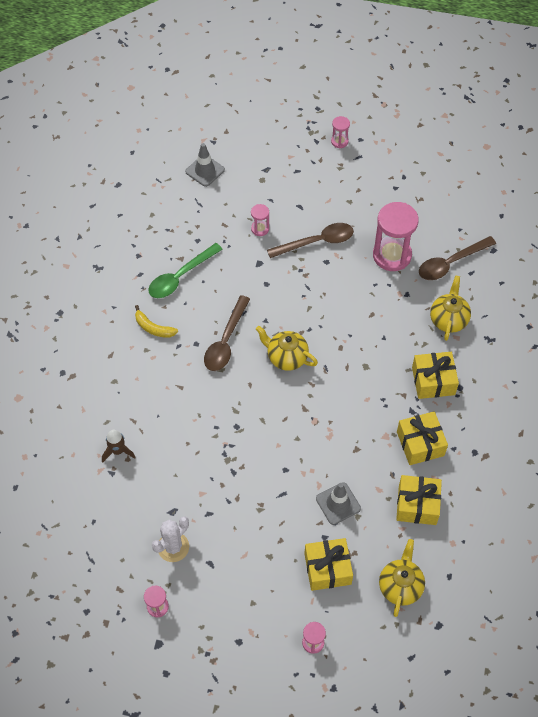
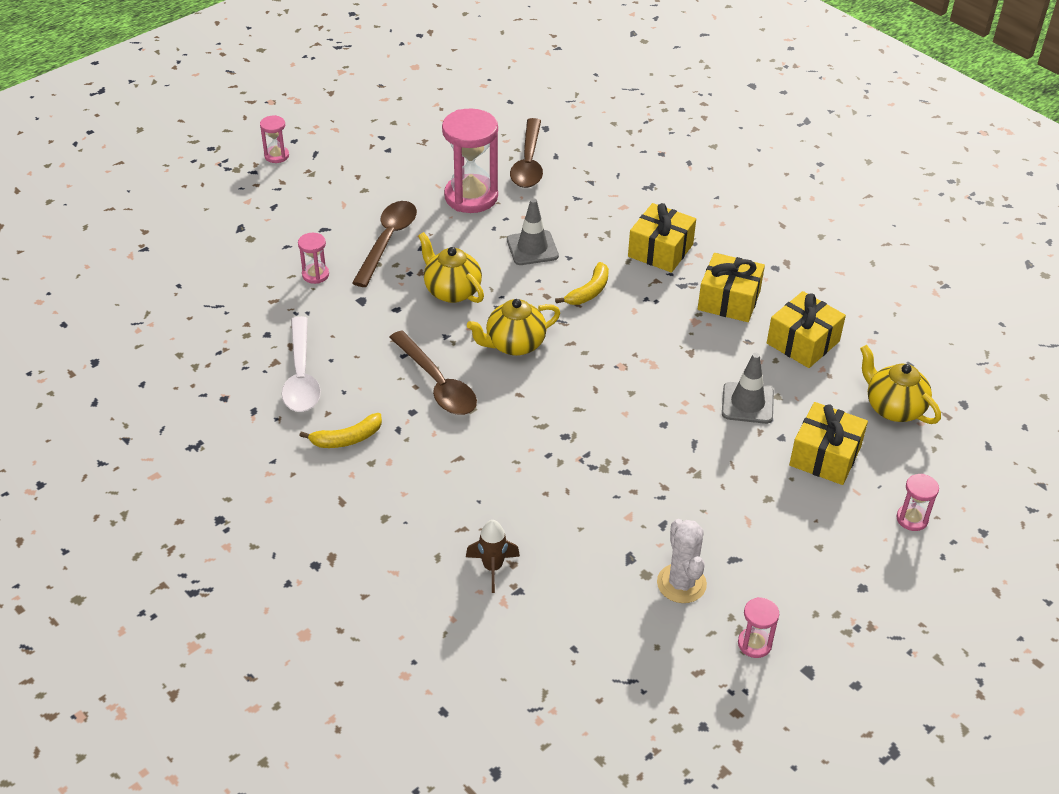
camera: 55 degrees left, 15 degrees down
(180, 276) = (301, 376): green spoon -> white spoon
(205, 171) = (176, 277): grey traffic cone -> grey traffic cone (532, 248)
(363, 366) = (589, 291): none -> yellow banana
(448, 319) = (596, 200): yellow teapot -> yellow teapot (451, 291)

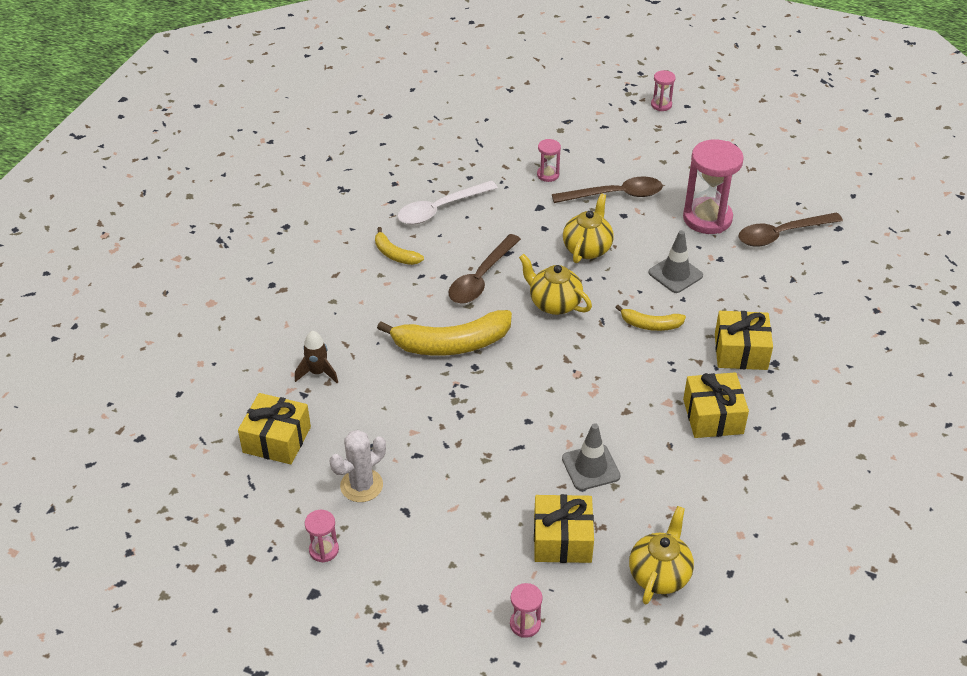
camera: 65 degrees right, 0 degrees up
(521, 442) = (451, 344): none -> yellow banana
(803, 342) = (698, 484): yellow gift -> yellow gift (277, 440)

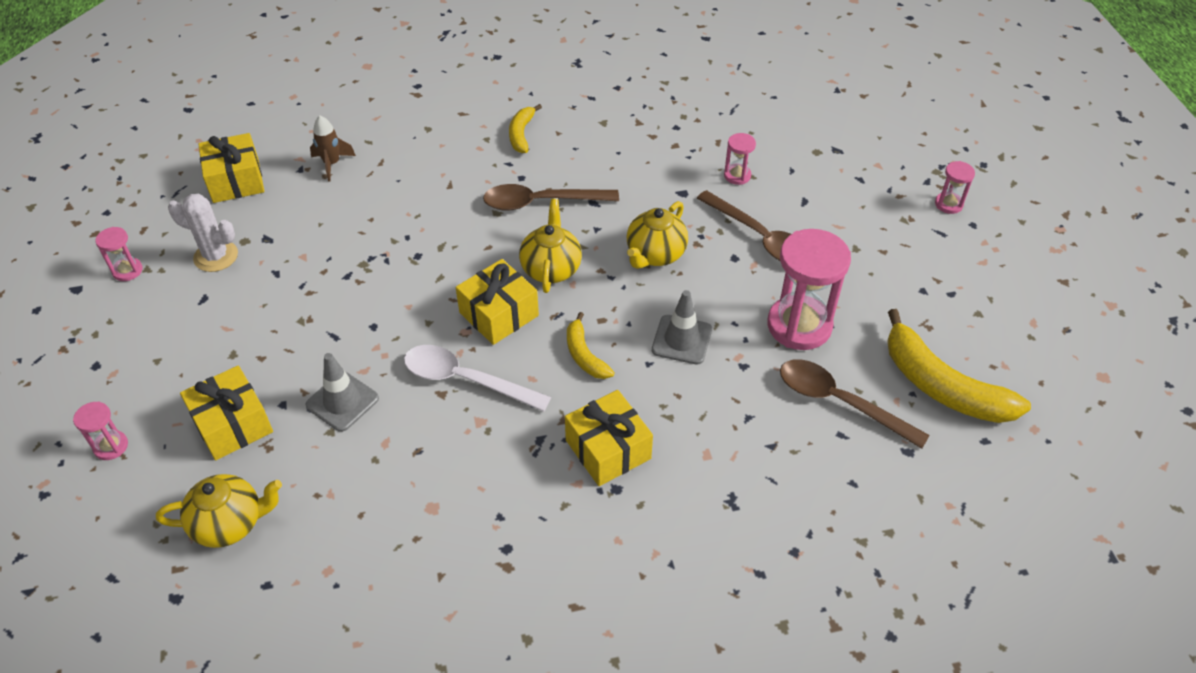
camera: 55 degrees right, 5 degrees up
(440, 209) = (611, 131): white spoon -> white spoon (466, 380)
(451, 344) = (434, 226): yellow banana -> yellow banana (941, 386)
(587, 248) = (655, 254): yellow teapot -> yellow teapot turned 135 degrees clockwise
(713, 416) = (487, 469): yellow gift -> yellow gift (499, 314)

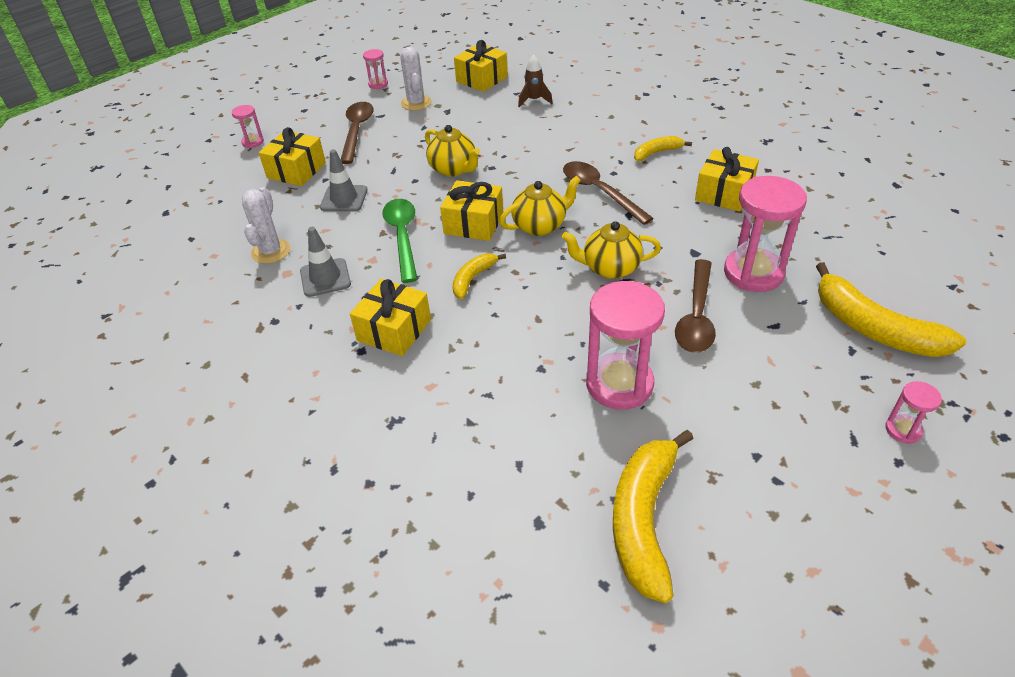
camera: 60 degrees right, 5 degrees down
(230, 523) = (226, 205): yellow teapot -> yellow teapot (453, 169)
(376, 509) = (271, 251): none -> white cactus
(466, 380) = (402, 237): white spoon -> green spoon
(622, 130) = (724, 193): none -> yellow gift
(681, 340) = (535, 321): grey traffic cone -> grey traffic cone (325, 278)
(737, 175) = (753, 273): pink hourglass -> pink hourglass, size x2.11
(840, 402) = (555, 448): brown spoon -> brown spoon (357, 131)
(847, 154) = (873, 328): none -> yellow banana

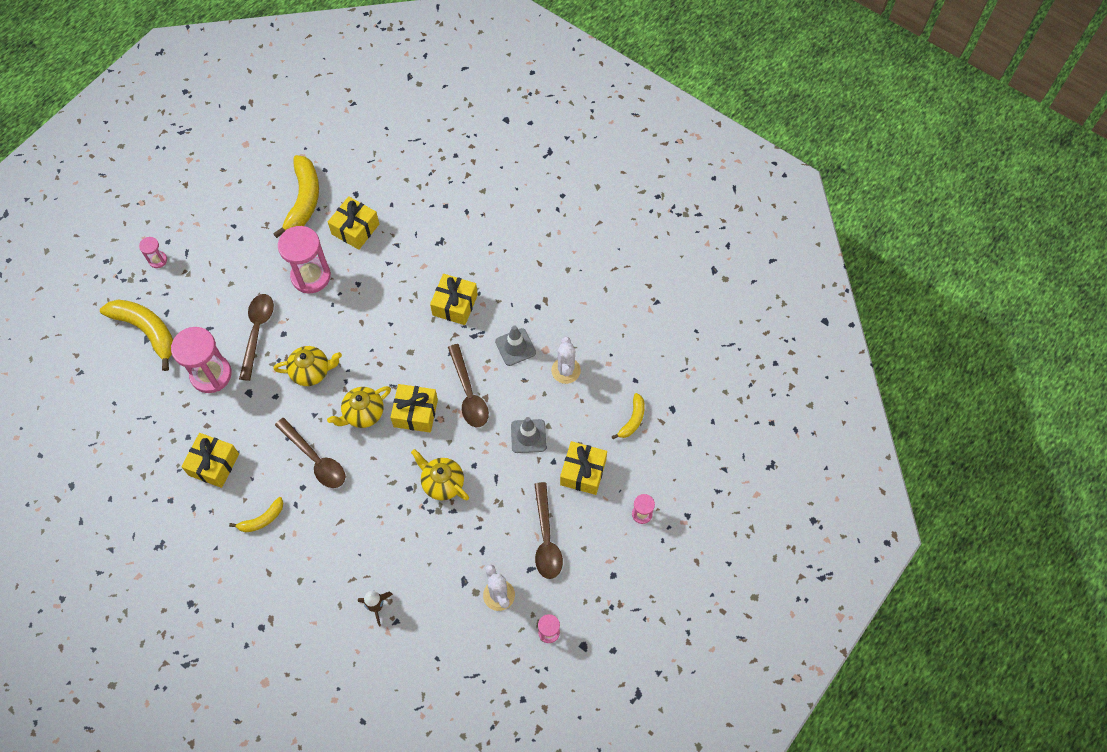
camera: 170 degrees right, 20 degrees up
(402, 237) = (468, 393): green spoon -> brown spoon
(473, 279) = (409, 354): yellow banana -> yellow banana (632, 420)
(482, 79) = (436, 650): yellow gift -> yellow gift (355, 229)

